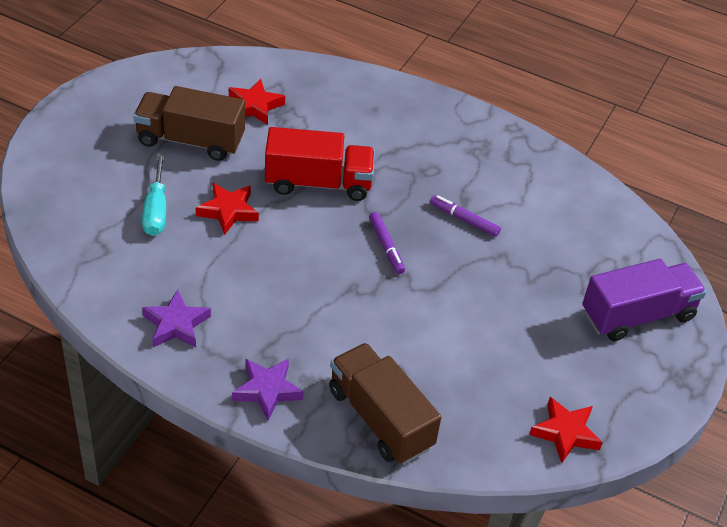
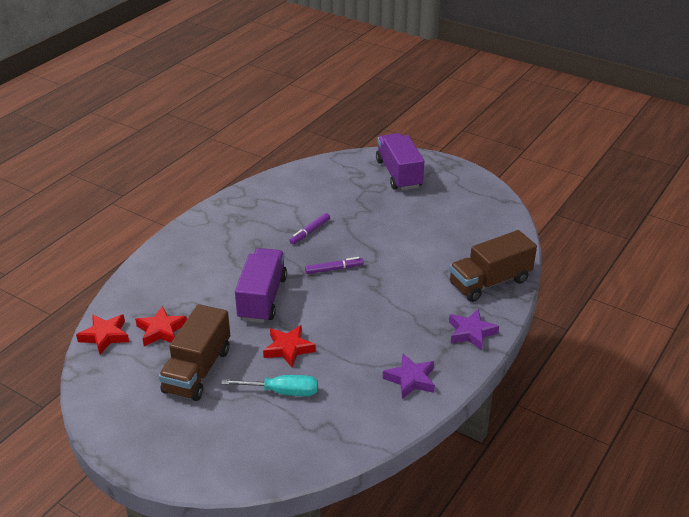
camera: 80 degrees left, 10 degrees down
(318, 183) = (262, 298): red truck -> purple truck
(565, 433) = (492, 211): red star -> red star (105, 336)

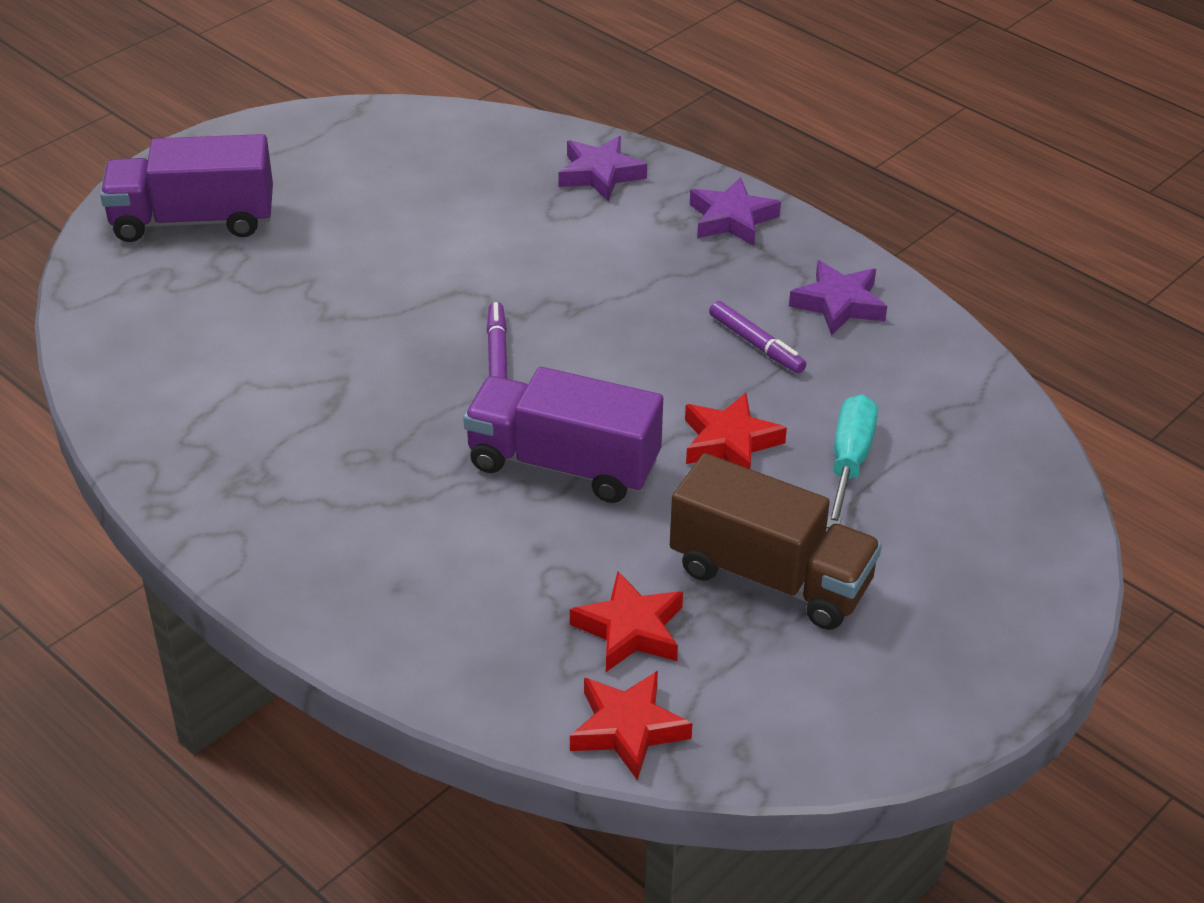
camera: 80 degrees left, 5 degrees up
(310, 232) = (353, 372): purple marker -> purple marker (756, 344)
(490, 282) = (600, 174): brown truck -> purple star

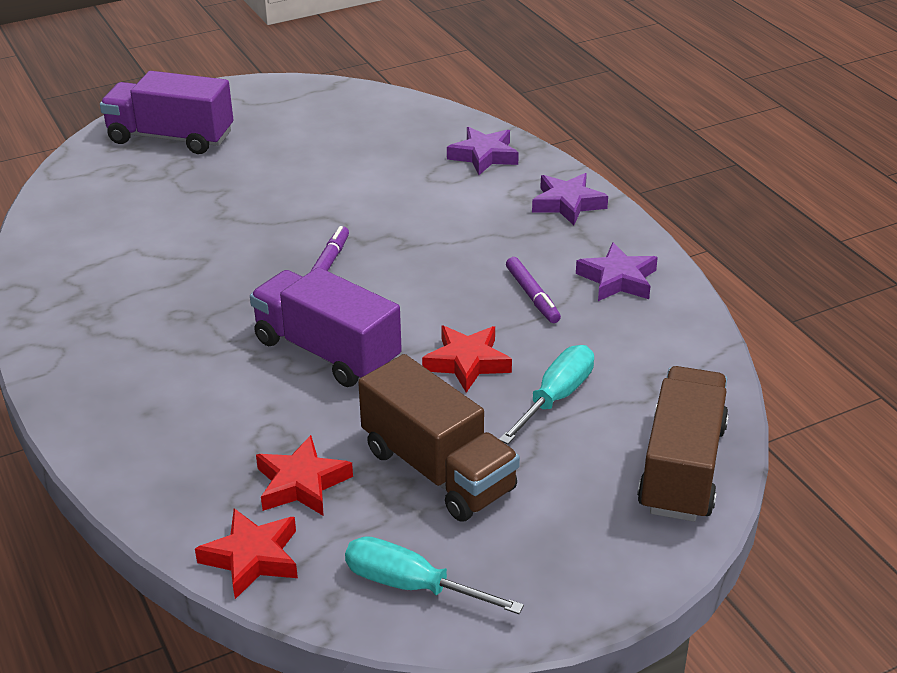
camera: 20 degrees right, 5 degrees down
(818, 714) = (412, 586): none -> turquoise screwdriver
(1022, 512) = (682, 468): none -> brown truck

